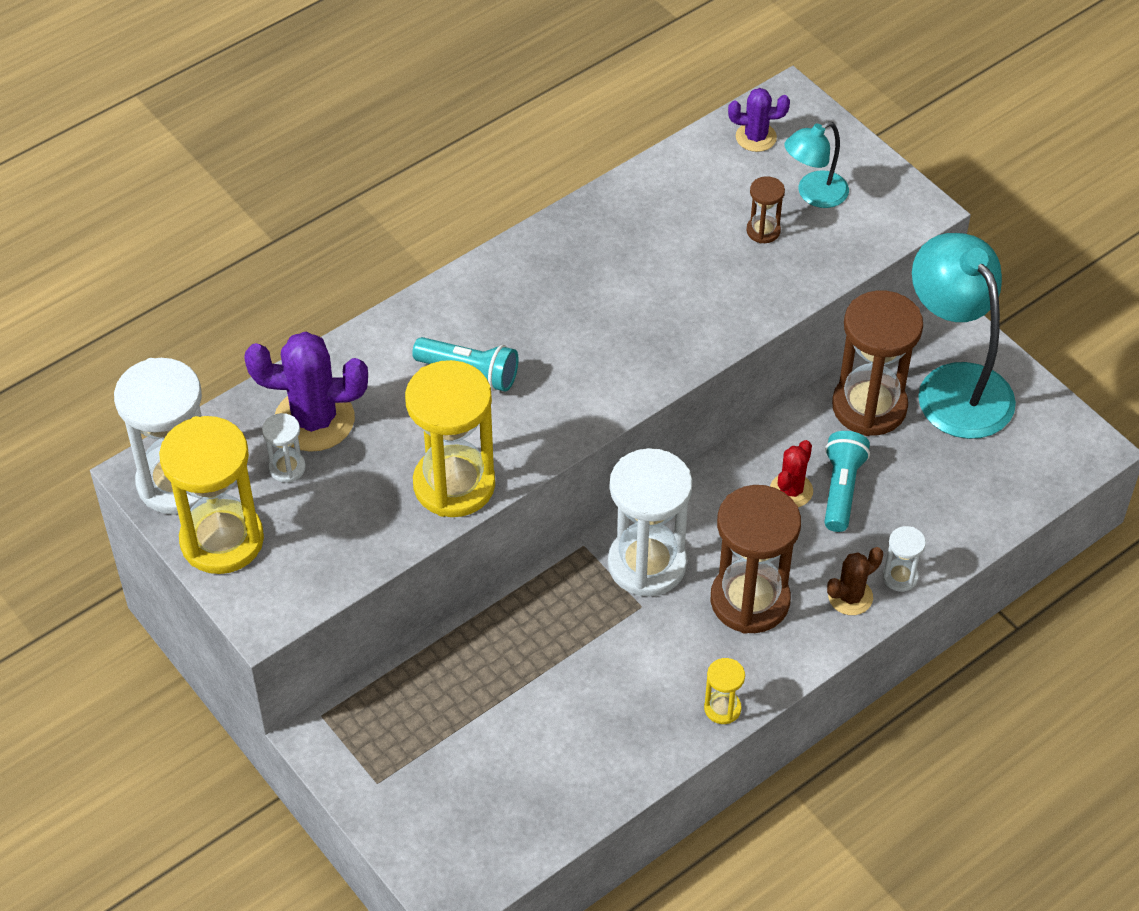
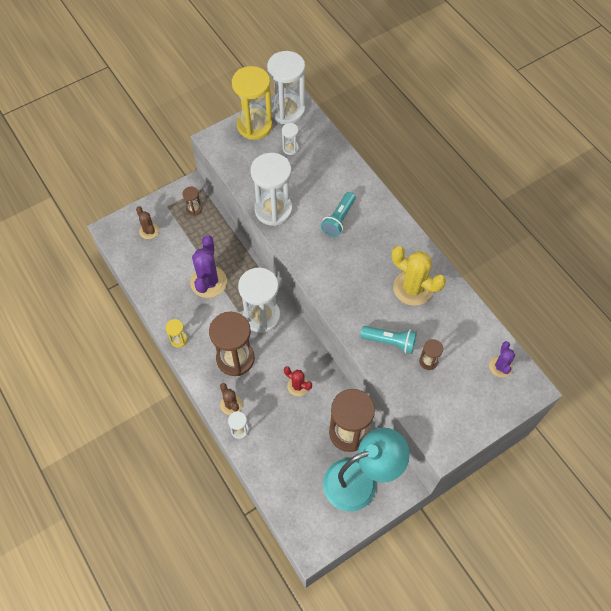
camera: 95 degrees right, 10 degrees up
(314, 420) = (316, 158): purple cactus -> purple cactus (208, 282)
(382, 724) = (194, 209): none -> brown hourglass
(449, 810) = (149, 231): none -> brown cactus
(454, 485) = (273, 210): yellow hourglass -> white hourglass
(616, 255) = (413, 288): none -> yellow cactus
(814, 194) = (456, 391): turquoise lamp -> none
(841, 489) = (296, 410): turquoise flashlight -> turquoise flashlight (390, 342)

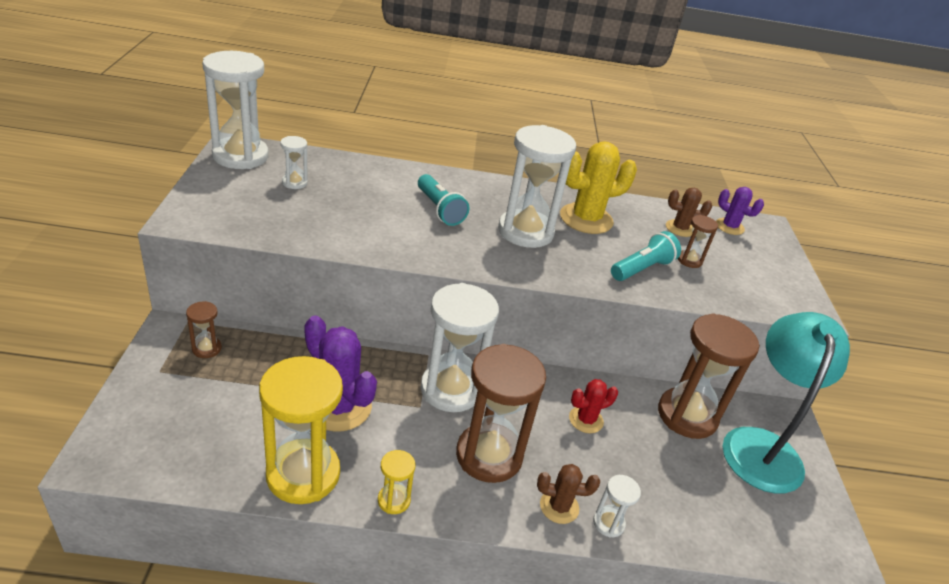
camera: 60 degrees left, 25 degrees down
(149, 231) = (168, 415): brown cactus -> brown cactus (680, 228)
(254, 126) = (219, 184): yellow hourglass -> yellow hourglass (303, 474)
(273, 210) = (361, 240): white hourglass -> white hourglass (525, 232)

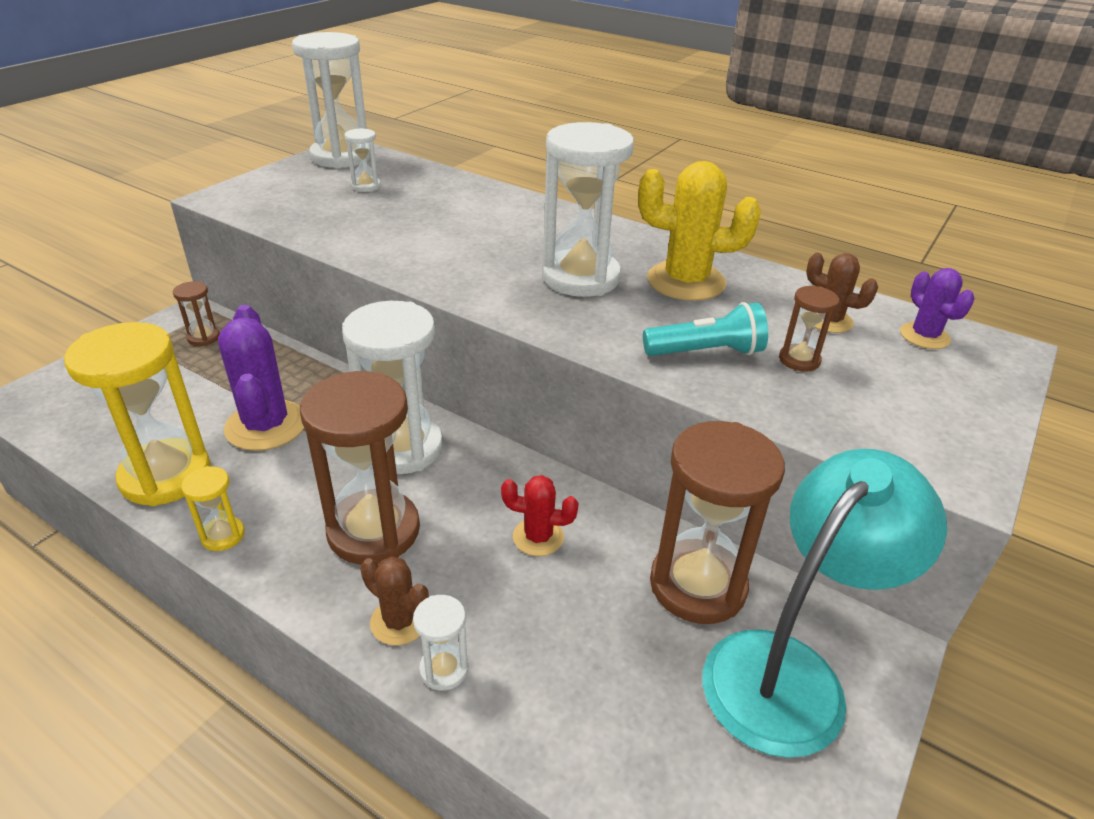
camera: 35 degrees right, 0 degrees up
(439, 209) = (497, 236): turquoise flashlight -> none

